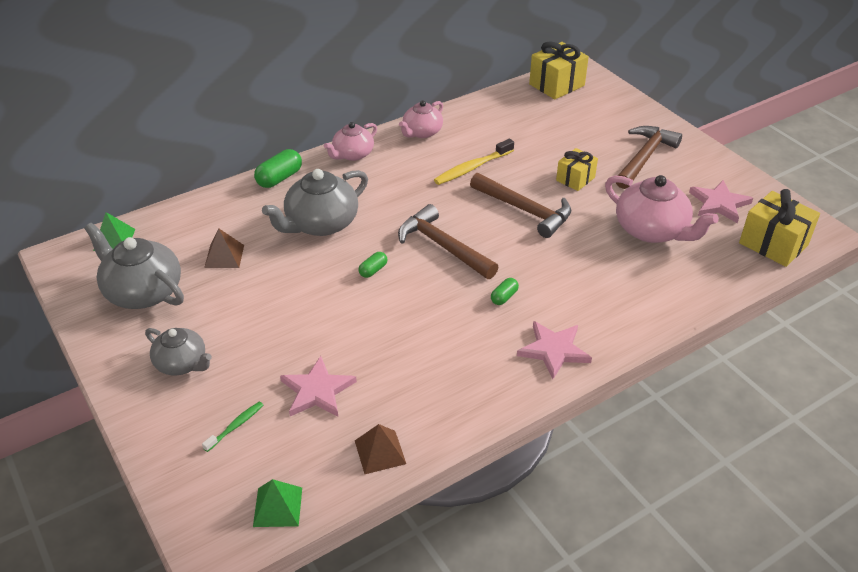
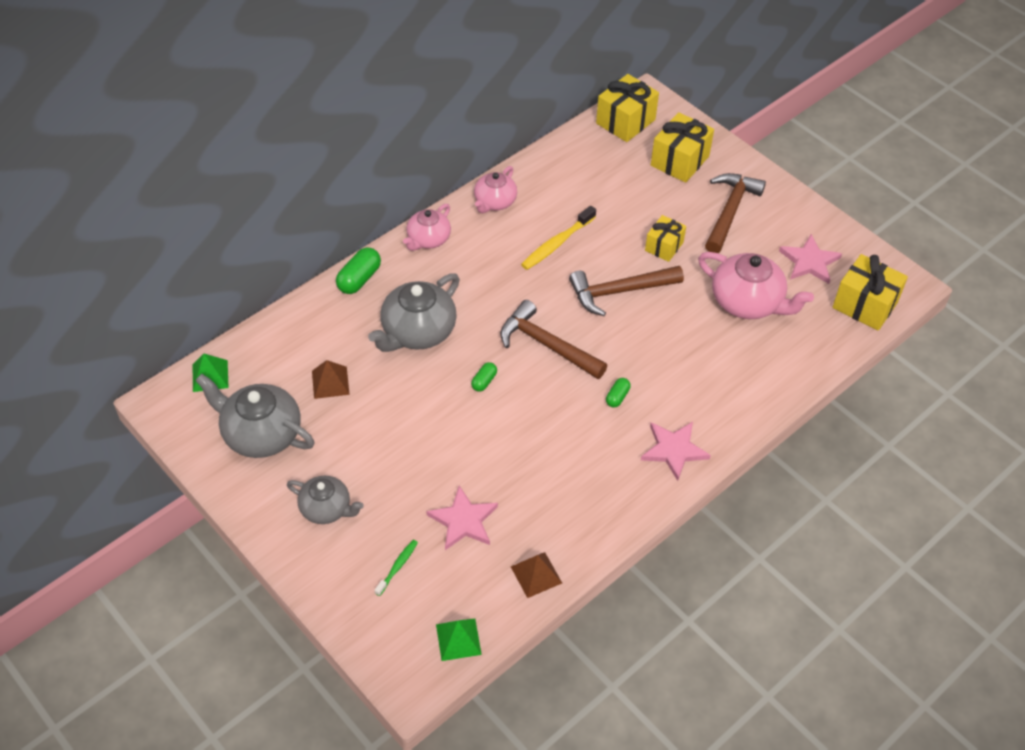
camera: 10 degrees left, 10 degrees up
(524, 210) = (619, 291): brown hammer -> brown hammer turned 135 degrees clockwise
(602, 116) = (680, 161): none -> yellow gift

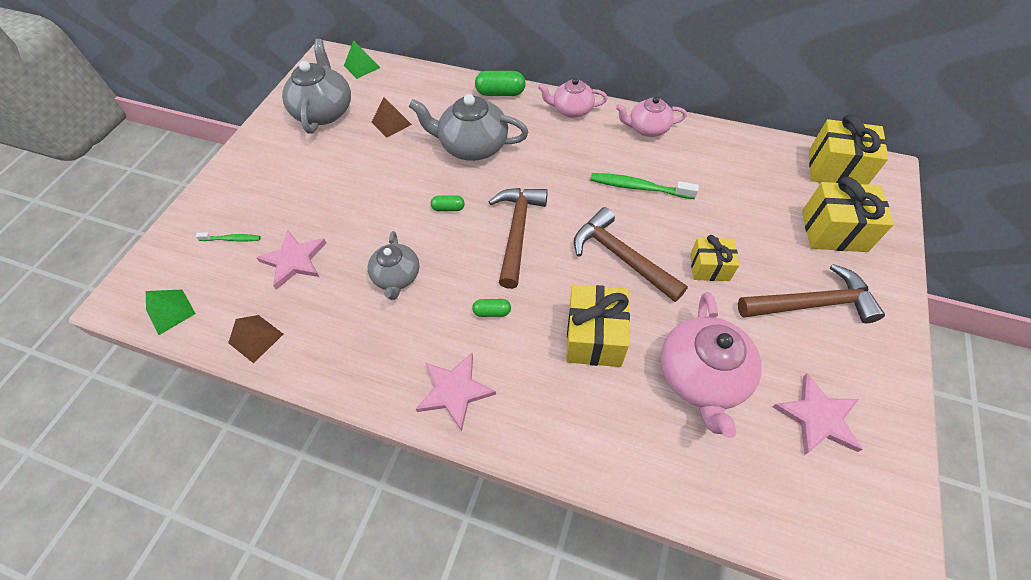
camera: 65 degrees right, 5 degrees up
(326, 508) = (272, 174): grey teapot -> grey teapot (397, 277)
(557, 244) = (638, 187): yellow toothbrush -> green toothbrush
(865, 305) = (809, 516): yellow gift -> yellow gift (594, 337)

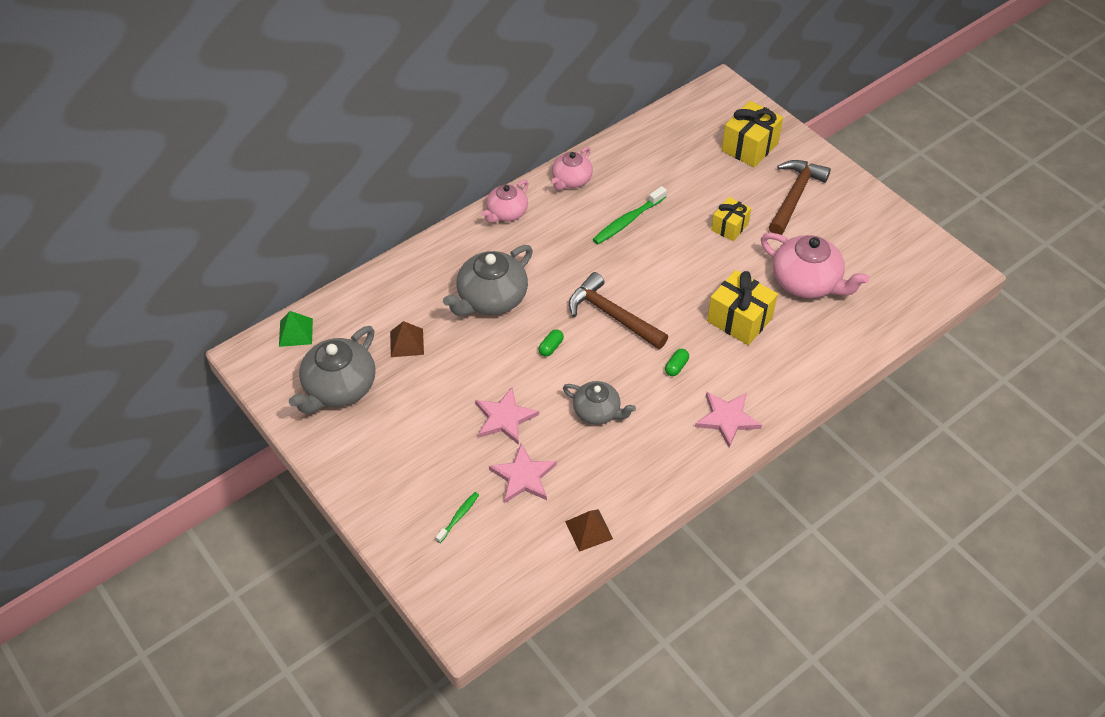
camera: 60 degrees left, 5 degrees down
(170, 311) = (511, 587): green pyramid -> none
(324, 111) = (339, 388): grey teapot -> grey teapot turned 90 degrees counterclockwise
(500, 93) = (440, 248): green capsule -> none
(621, 257) = (684, 268): brown hammer -> none
(817, 417) = (868, 246): pink star -> pink star (504, 418)
(835, 169) = (700, 108): yellow gift -> none

